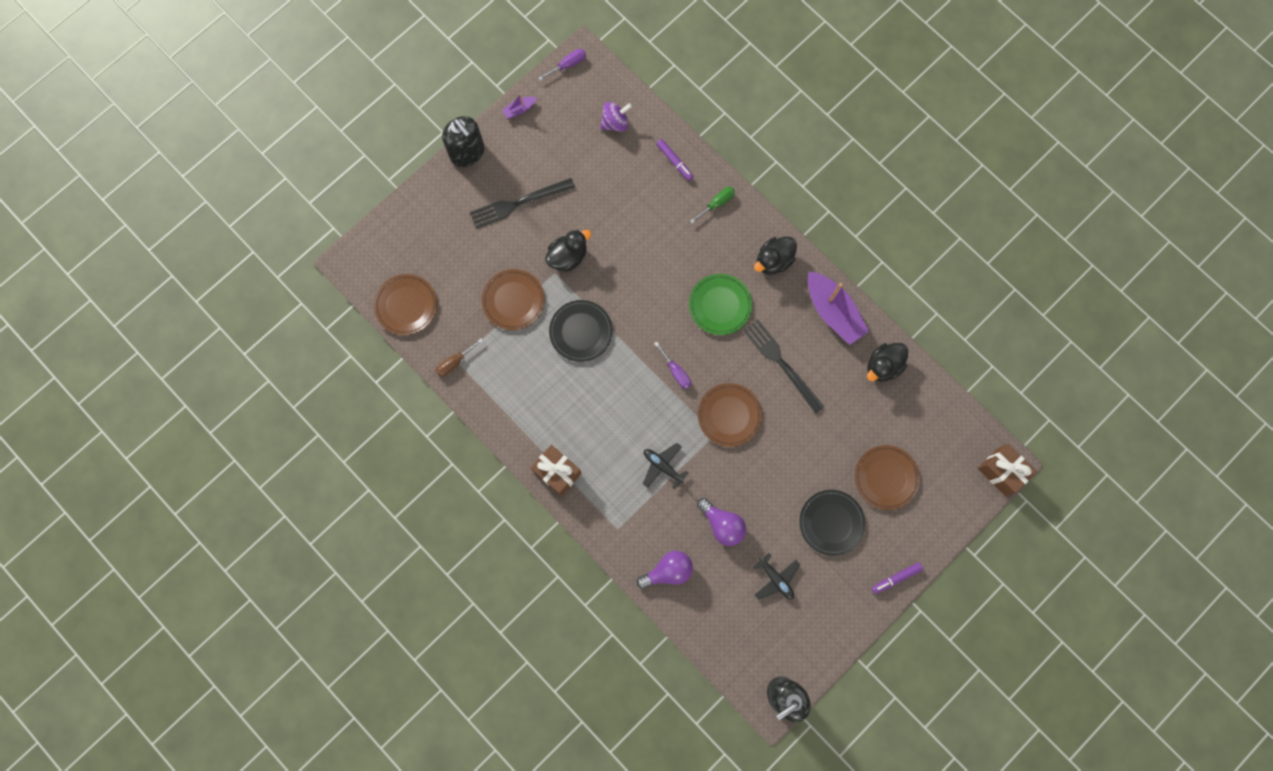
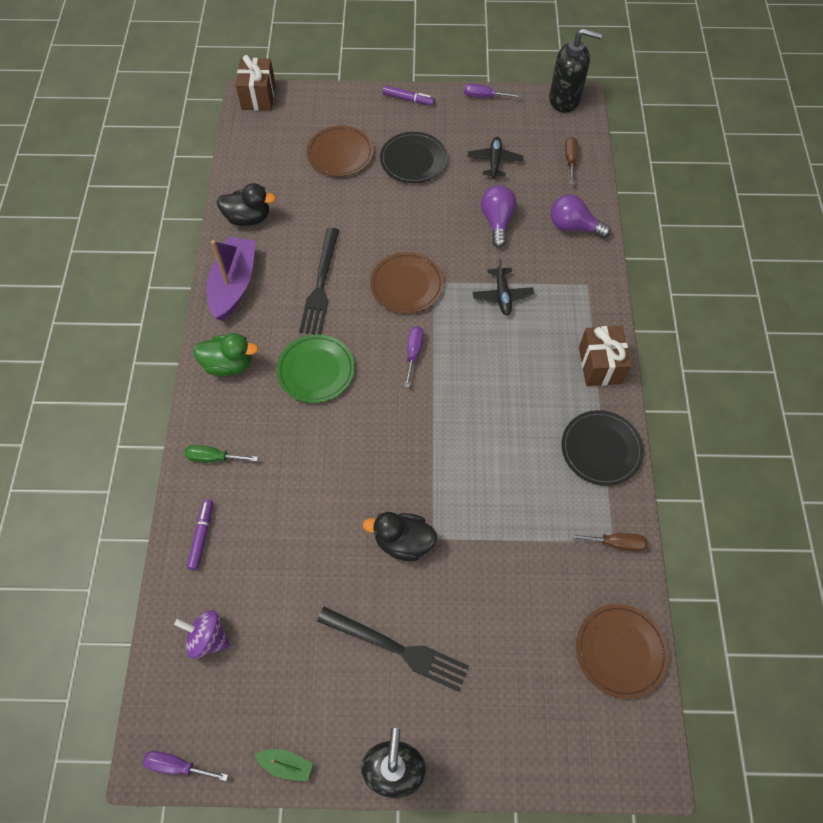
camera: 135 degrees left, 15 degrees down
(513, 300) = (500, 549): brown plate -> none
(519, 109) = (286, 765): purple boat -> green boat
(581, 331) = (463, 460): black plate -> black plate (601, 449)
(724, 634) = (570, 160): none -> brown screwdriver
(773, 261) = (229, 364): black duck -> green duck
(845, 638) = (484, 97): none -> purple screwdriver

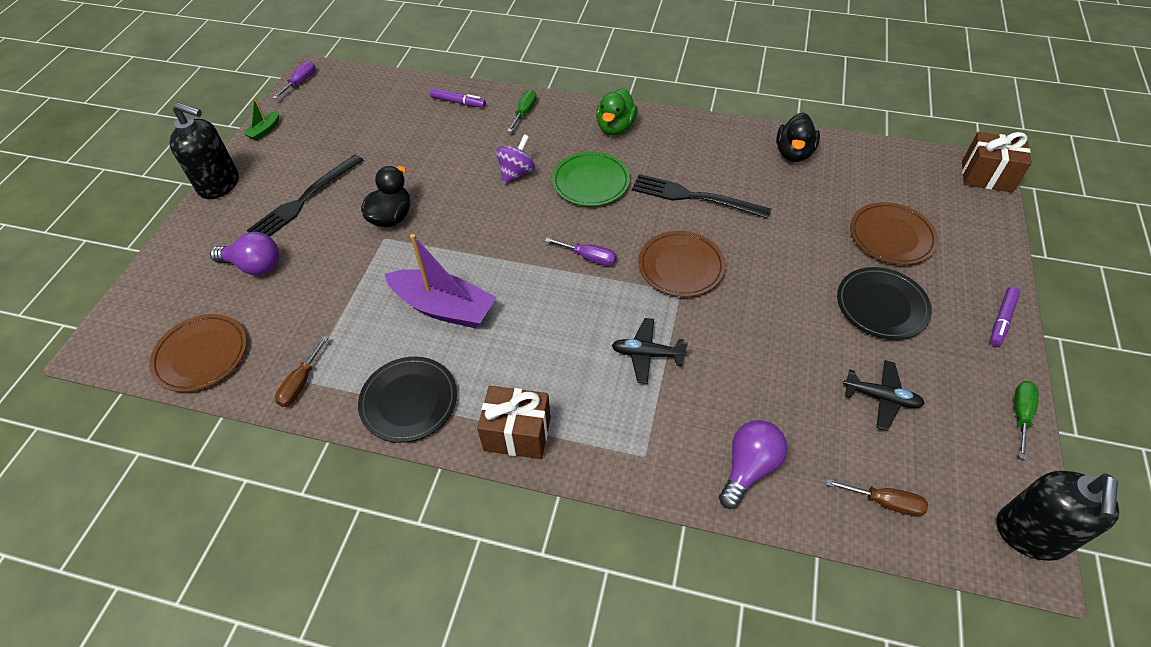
camera: 105 degrees right, 10 degrees down
(208, 638) = (377, 100): purple spinning top -> purple spinning top (516, 173)
(234, 285) = (707, 137): purple boat -> purple boat (444, 308)
(484, 97) = (1020, 415): purple screwdriver -> green screwdriver
(497, 221) = (767, 376): purple light bulb -> purple light bulb (254, 266)

